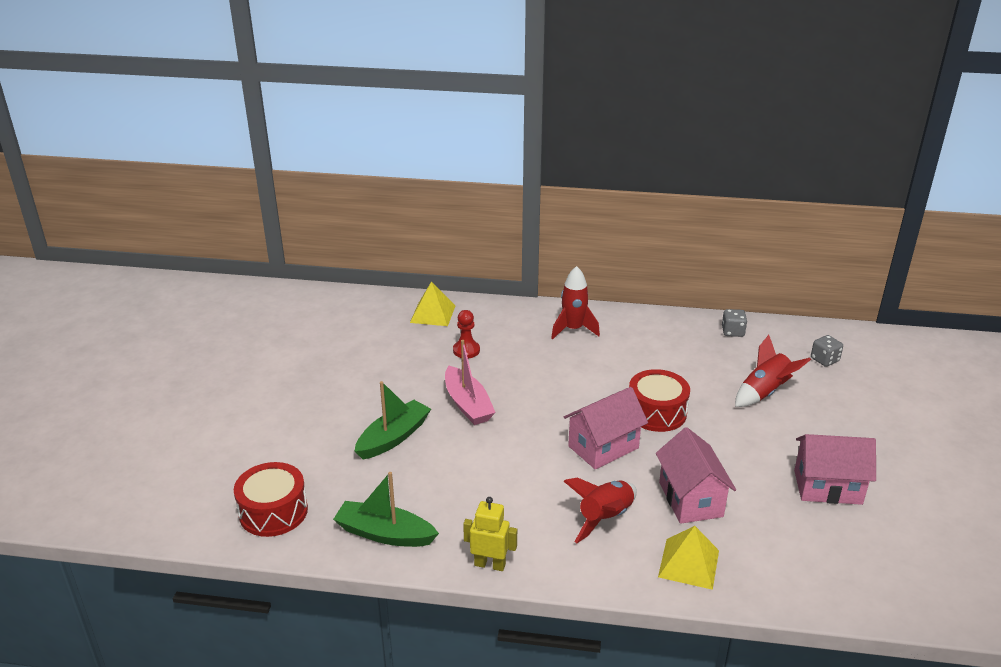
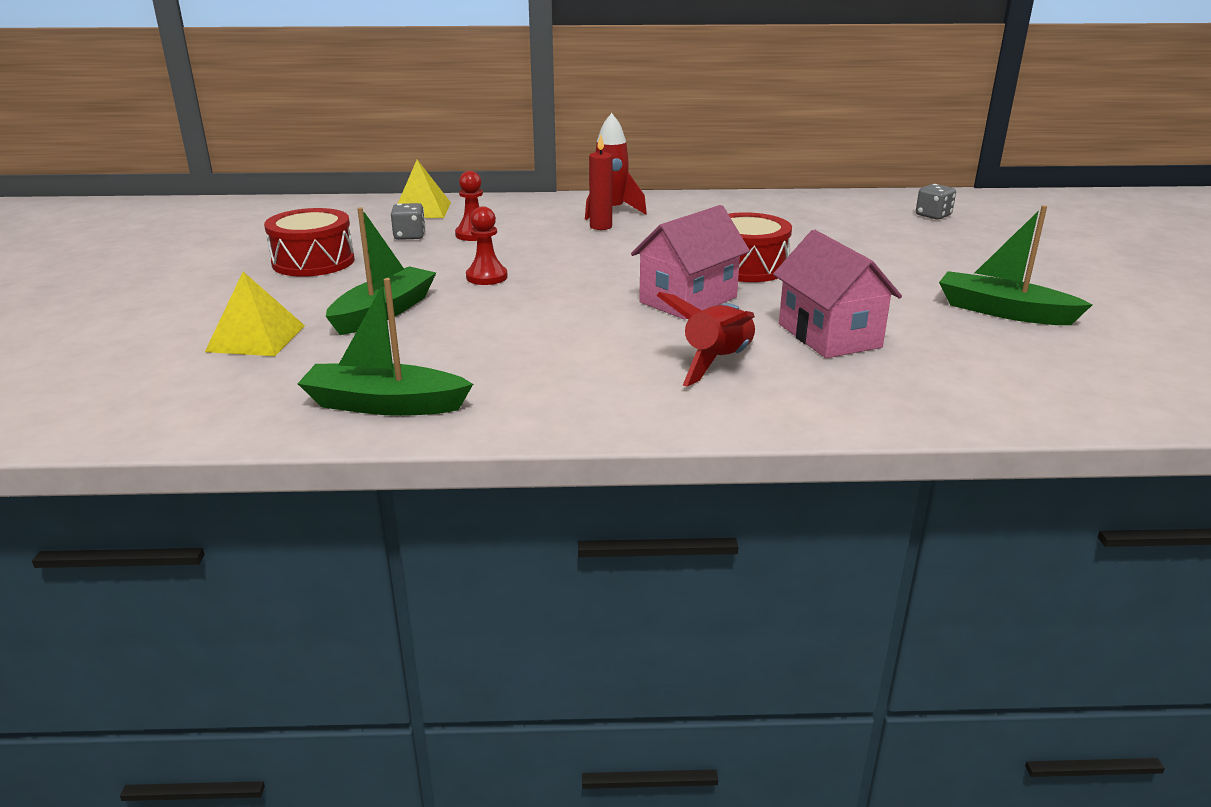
camera: 10 degrees left, 5 degrees down
(273, 512) = (198, 397): red drum -> red drum (313, 262)
(467, 404) = (486, 277): pink boat -> red pawn
(490, 564) = (560, 422): yellow robot -> none
(561, 349) = (600, 227): none -> red candle
(688, 563) = (857, 395): yellow pyramid -> yellow pyramid (256, 338)
(732, 332) = (811, 202): grey dice -> grey dice (409, 236)
(764, 393) = (876, 243): red rocket -> none
(827, 487) = (1003, 311): pink house -> green boat

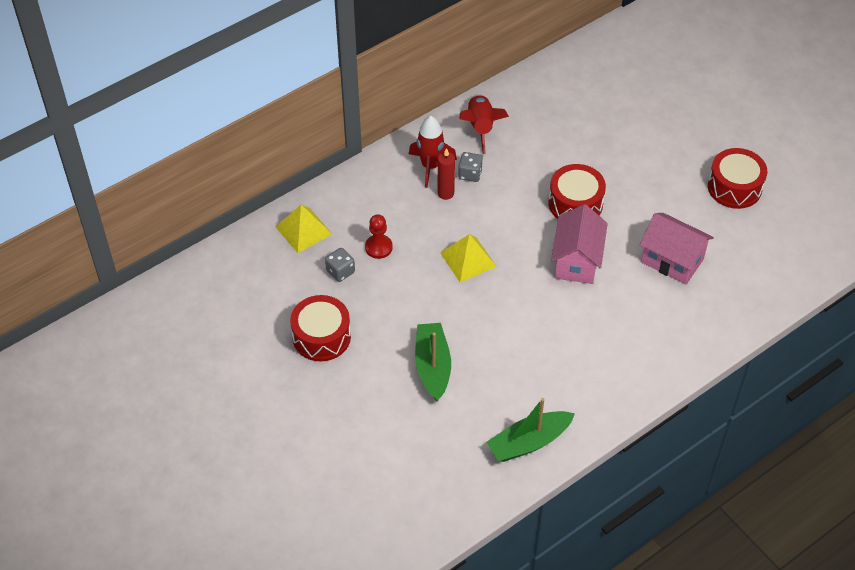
camera: 35 degrees left, 25 degrees up
(256, 338) = (397, 430): yellow pyramid -> yellow pyramid (468, 259)
(486, 277) = (445, 296): red pawn -> none
(717, 362) = (641, 317): red rocket -> red rocket (480, 127)
(933, 215) = (627, 71): grey dice -> grey dice (470, 174)
(1003, 311) = (734, 187): green boat -> red drum

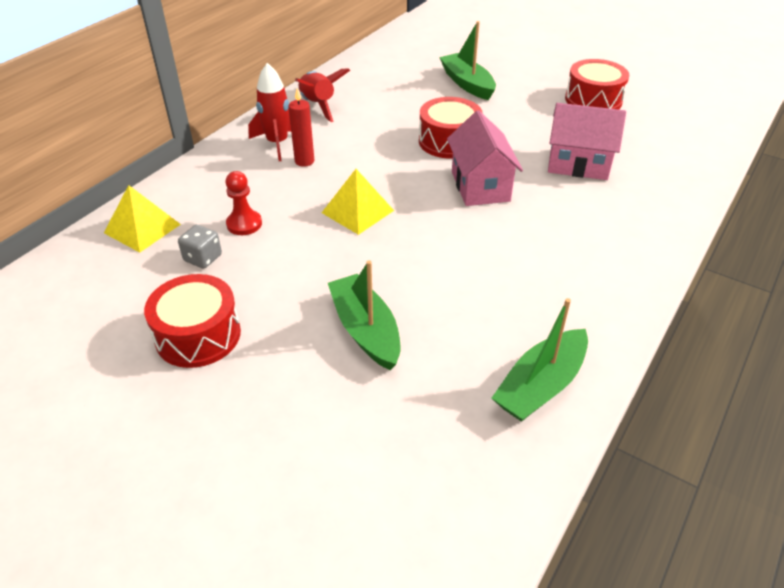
camera: 20 degrees left, 10 degrees down
(470, 174) = (324, 141): grey dice -> none
(628, 134) = (467, 84): none -> green boat

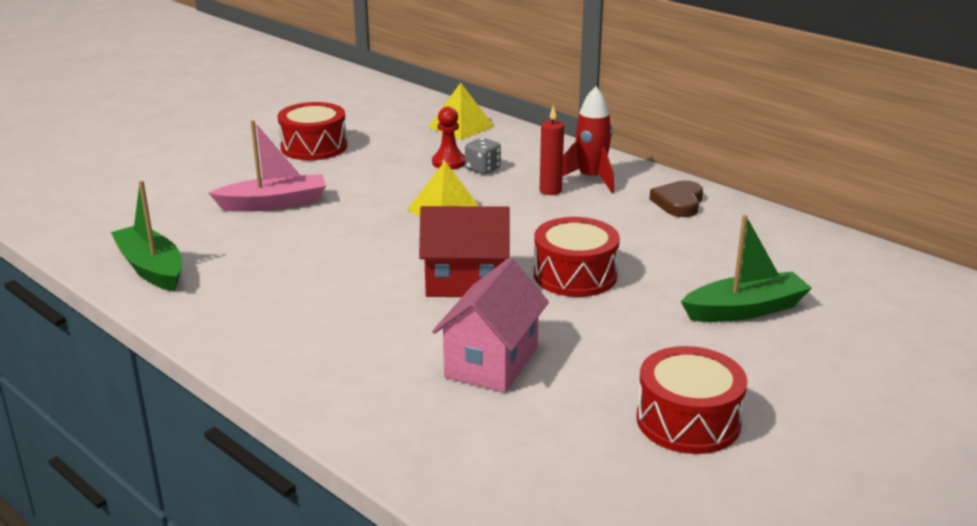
camera: 100 degrees right, 15 degrees down
(203, 258) = (407, 148): grey dice -> grey dice (483, 169)
(318, 105) = (678, 203): red rocket -> brown heart
(365, 330) = (274, 204): green boat -> pink boat
(480, 186) = (465, 282): pink house -> red house

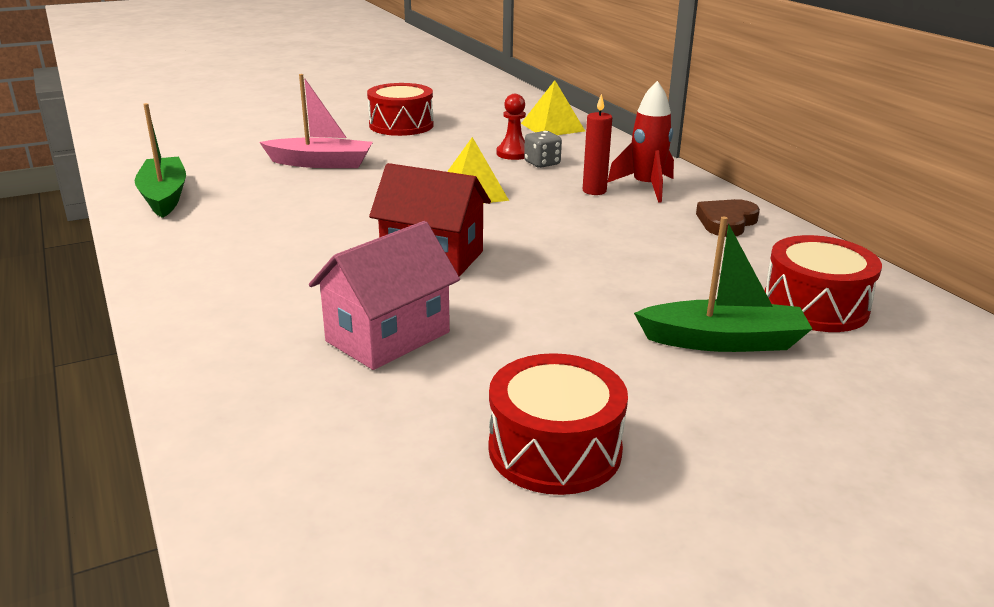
camera: 20 degrees right, 0 degrees up
(575, 275) = (552, 270): red drum -> red drum (815, 306)

